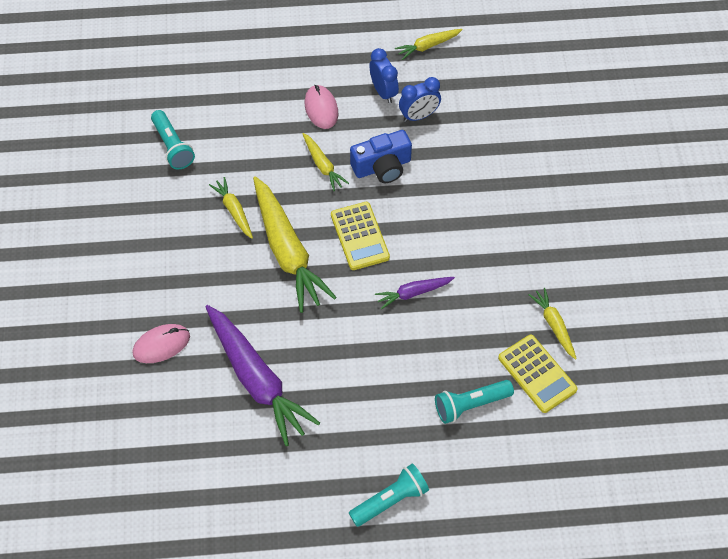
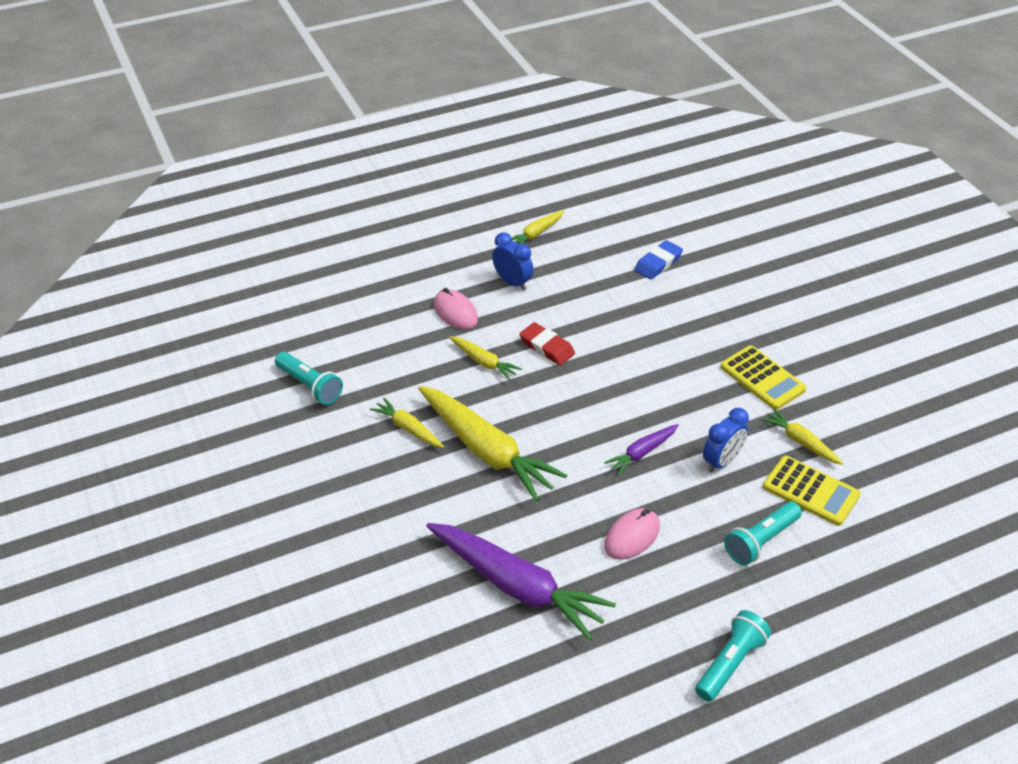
camera: 20 degrees left, 15 degrees down
(161, 345) = (389, 583): pink mouse -> pink mouse (632, 536)
(359, 236) = (557, 416): yellow calculator -> yellow calculator (762, 378)
(382, 167) = (547, 347): blue camera -> red eraser
(419, 116) = (560, 294): blue clock -> blue clock (721, 461)
(522, 108) = (658, 263): none -> blue eraser

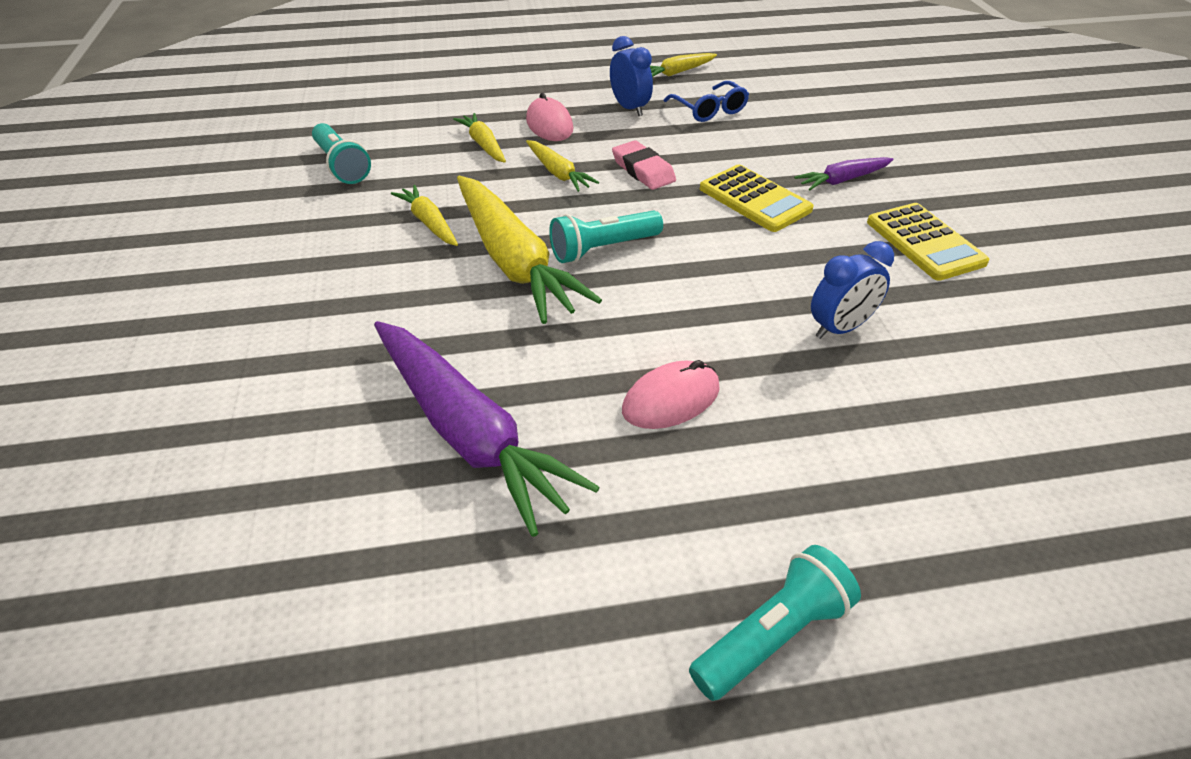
camera: 15 degrees right, 0 degrees up
(547, 347) = (643, 170): red eraser -> pink eraser
(576, 273) = (709, 110): none -> blue glasses
(642, 453) = (725, 298): purple carrot -> purple carrot (842, 180)
(658, 263) = (814, 113): blue eraser -> none
(760, 541) = (876, 445): turquoise flashlight -> turquoise flashlight (603, 249)
(801, 442) = (969, 325): yellow carrot -> yellow carrot (483, 145)
(810, 491) = (974, 391): yellow calculator -> yellow calculator (754, 199)

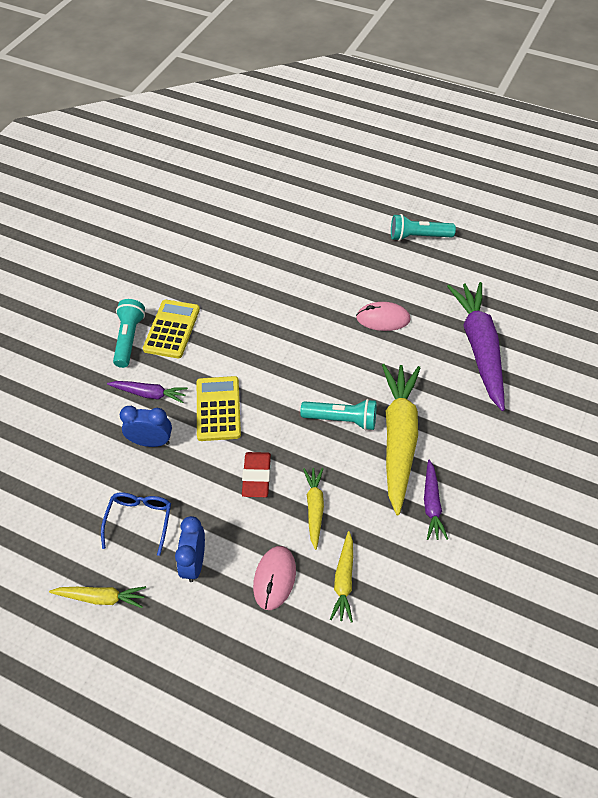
camera: 145 degrees left, 10 degrees up
(341, 166) = (468, 618): turquoise flashlight -> turquoise flashlight (129, 339)
(429, 223) = (431, 504): yellow carrot -> purple carrot
(643, 170) = (256, 476): pink eraser -> red eraser
(840, 328) = (276, 310): blue clock -> blue clock (151, 442)

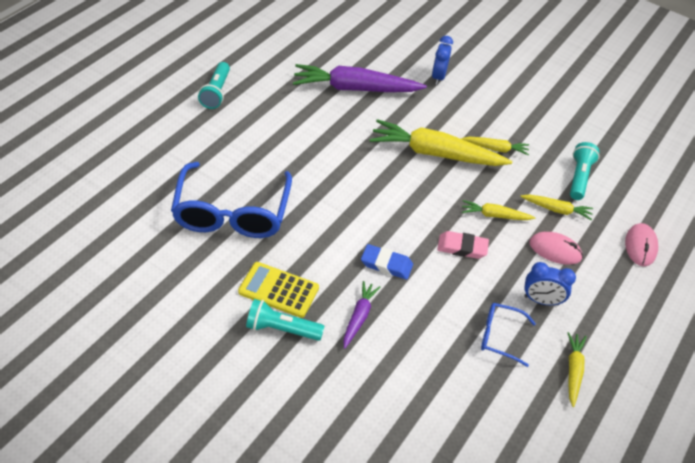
camera: 85 degrees left, 5 degrees down
(151, 442) = (416, 320): blue clock -> blue clock (438, 77)
(218, 409) = (386, 264): yellow calculator -> blue eraser
(256, 476) = (462, 247): red eraser -> pink eraser
(257, 280) = (232, 213): none -> blue glasses
(341, 420) = (412, 183): turquoise flashlight -> turquoise flashlight (579, 177)
(383, 319) = (308, 136): pink mouse -> pink mouse (640, 246)
(431, 504) = (495, 149): purple carrot -> yellow carrot

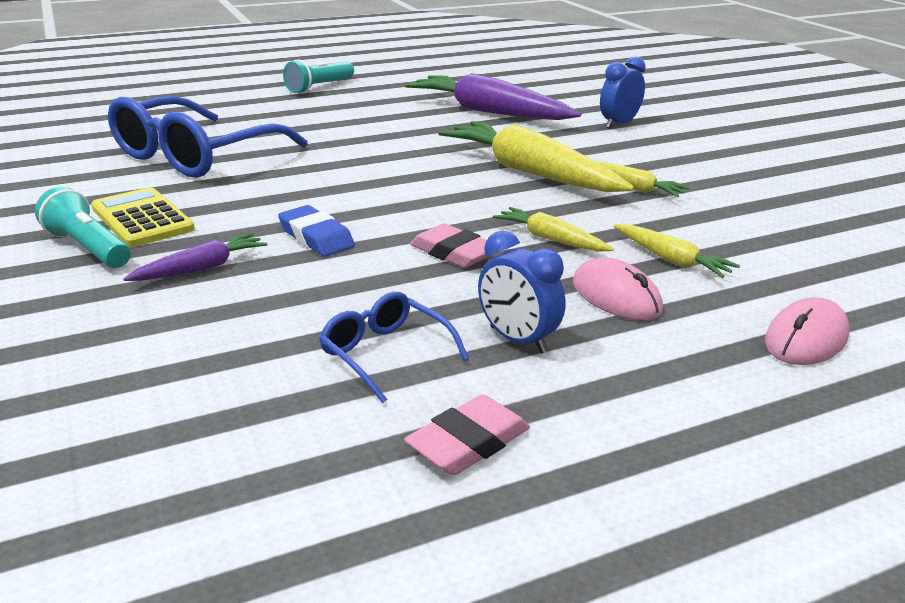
camera: 35 degrees right, 20 degrees down
(573, 371) = (468, 443): yellow carrot -> pink eraser
(579, 177) = (755, 241): turquoise flashlight -> none

